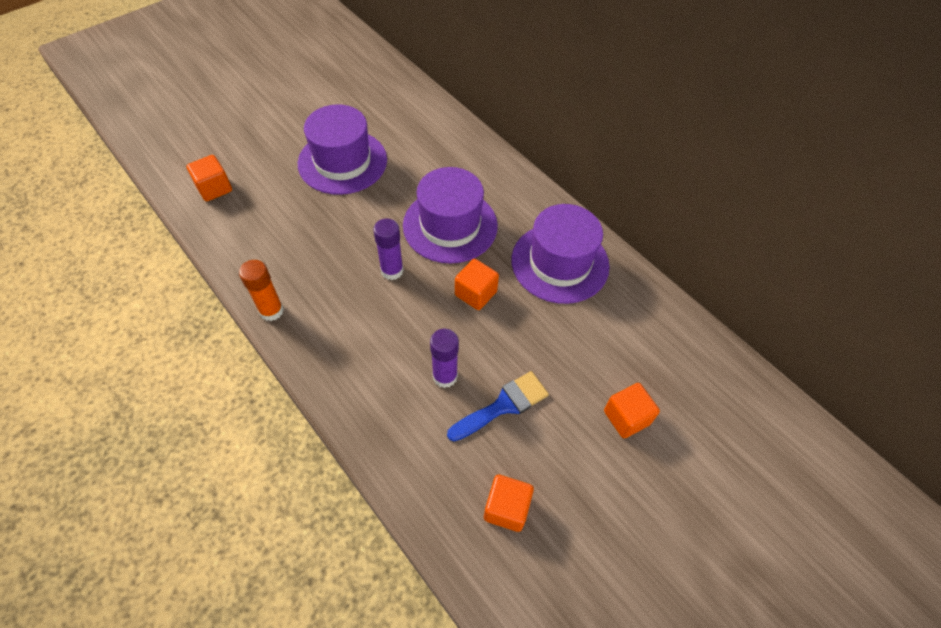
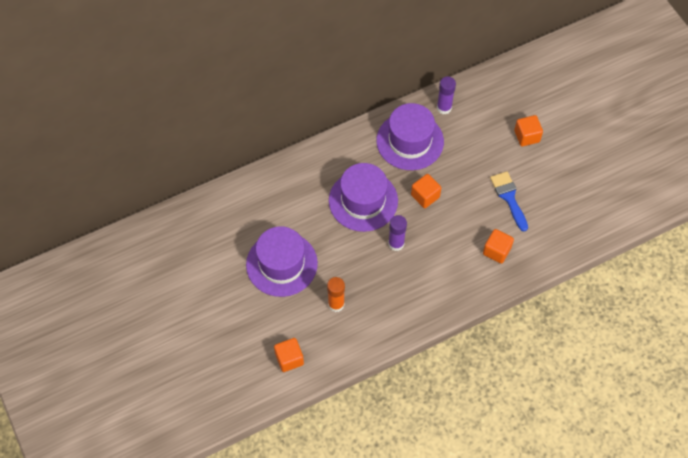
camera: 75 degrees left, 5 degrees up
(271, 311) = (415, 323): orange glue stick -> orange glue stick (336, 304)
(445, 376) = (484, 225): purple glue stick -> purple glue stick (444, 108)
(506, 508) = (570, 209): orange cube -> orange cube (496, 251)

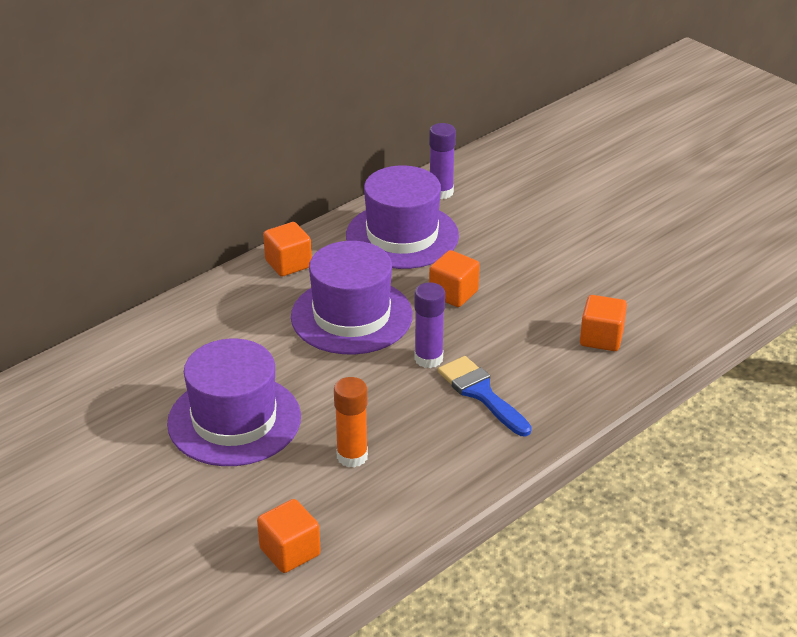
camera: 15 degrees left, 25 degrees down
(509, 197) = (589, 273): blue brush -> blue brush (481, 393)
(527, 136) = (583, 202): orange cube -> orange cube (288, 264)

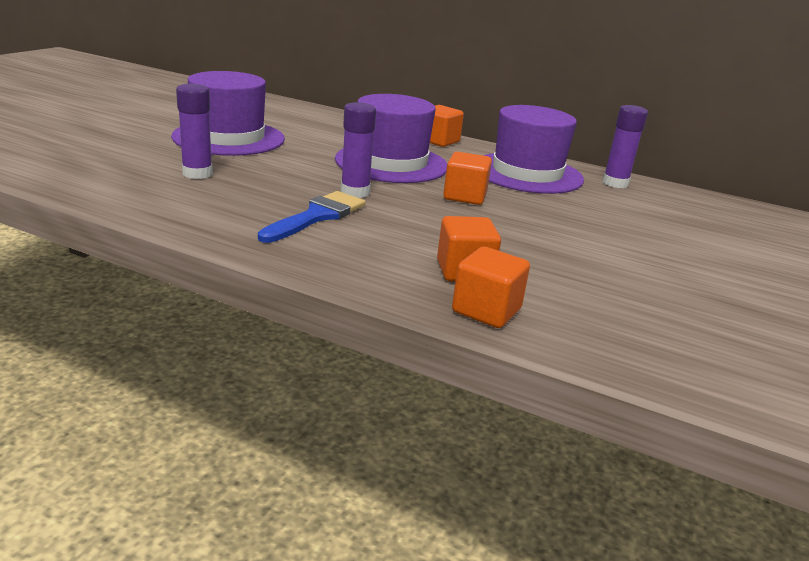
camera: 65 degrees right, 10 degrees down
(290, 552) = (67, 162): orange cube -> orange cube (486, 310)
(352, 456) = (197, 174): orange glue stick -> purple glue stick

